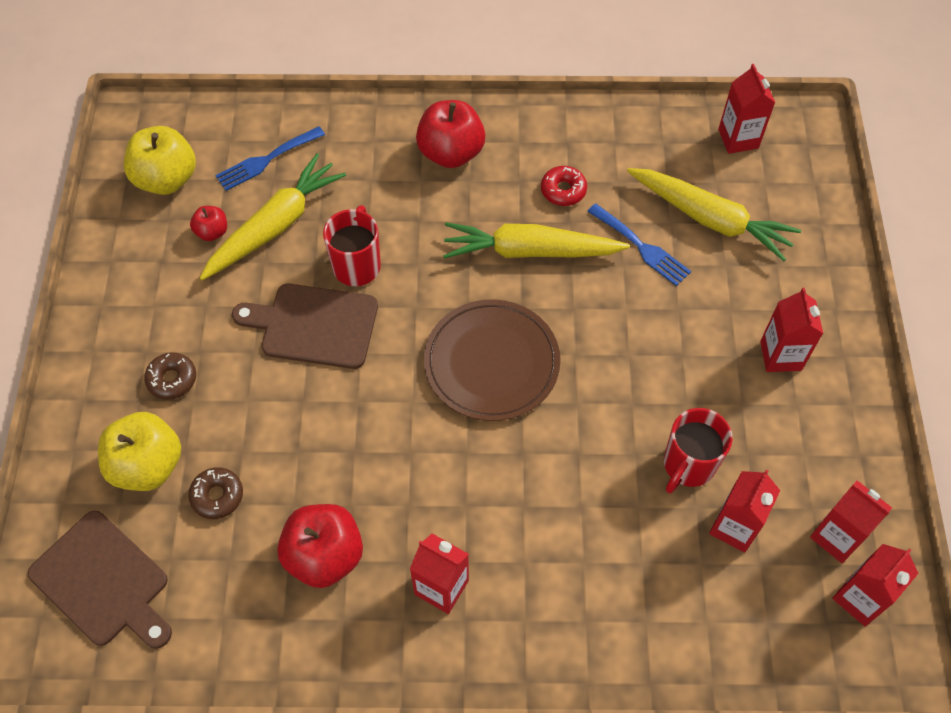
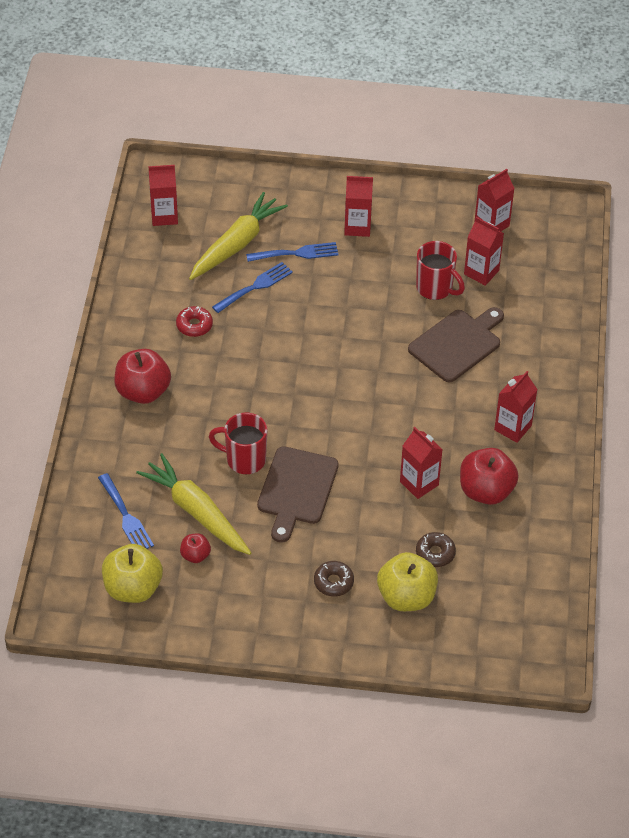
camera: 85 degrees left, 10 degrees down
(103, 582) = (497, 622): brown cutting board -> brown cutting board (457, 344)
(491, 362) = (343, 384): brown plate -> none
(530, 251) = (248, 352): yellow carrot -> none
(711, 287) = (297, 253): none -> blue fork
(860, 598) = (532, 222): red carton -> red carton (419, 483)

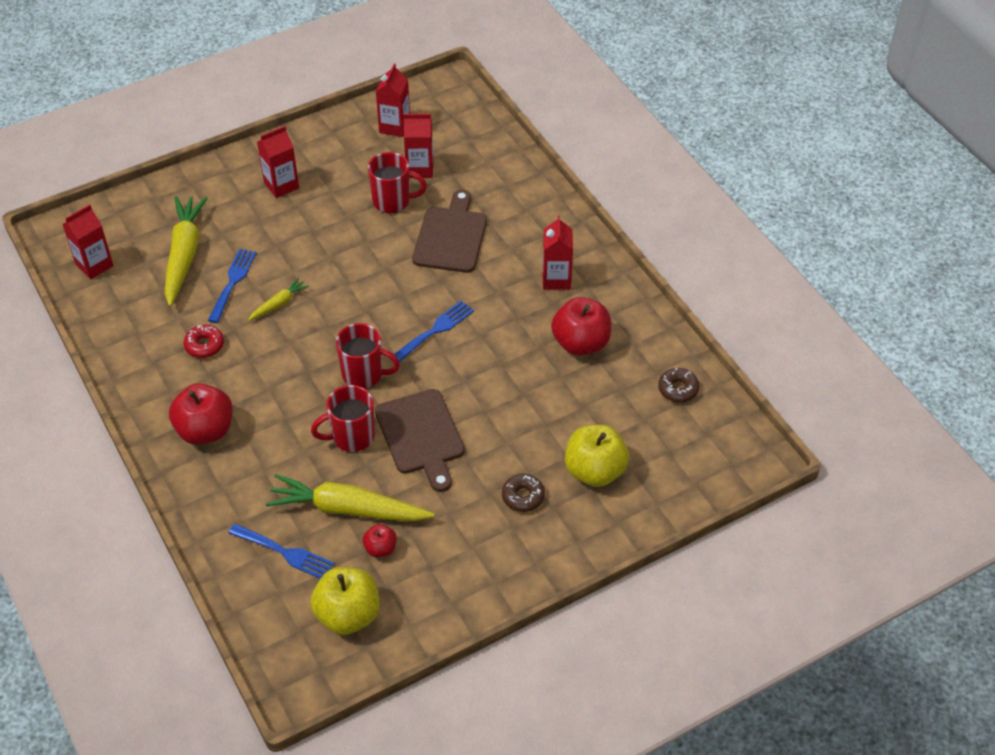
camera: 35 degrees left, 0 degrees up
(276, 324) = (279, 304): none -> yellow carrot
(294, 417) = (364, 374): none -> red mug
(297, 253) = (246, 234): blue fork -> blue fork (435, 330)
(419, 483) = (520, 369): red carton -> none
(435, 553) = (585, 419): brown donut -> brown donut (678, 389)

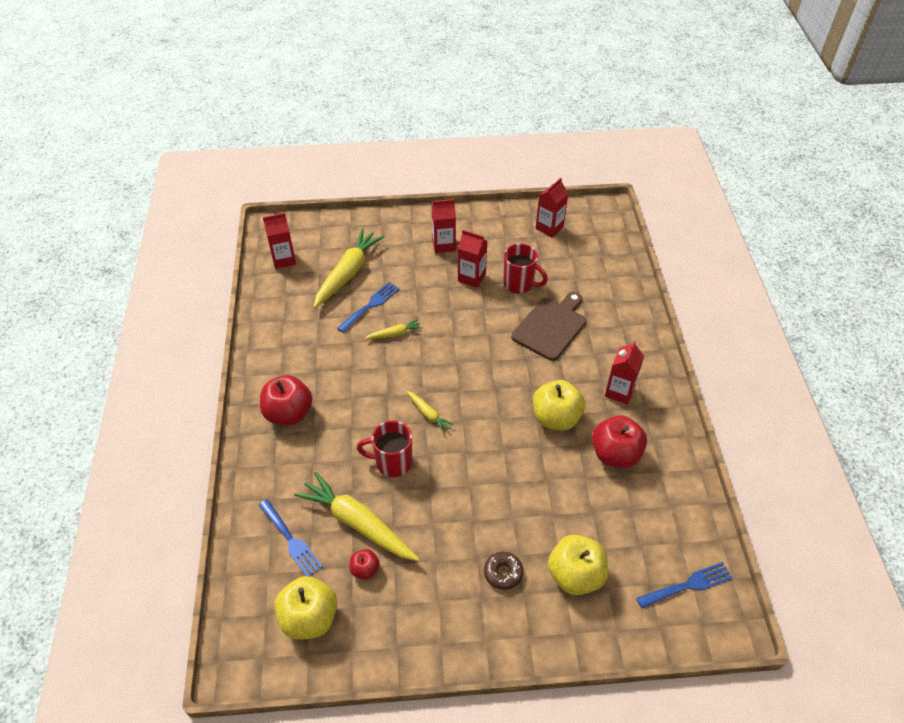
camera: 25 degrees right, 0 degrees up
(204, 345) = (324, 346): red donut -> none
(364, 374) = (428, 414): red mug -> yellow carrot
(420, 169) = (552, 265): red carton -> red carton (471, 277)
(421, 436) = (446, 483): brown cutting board -> none
(435, 330) = (501, 398): blue fork -> blue fork (688, 585)
(503, 329) = (556, 418): none -> yellow apple
(678, 389) = (682, 529): brown donut -> none

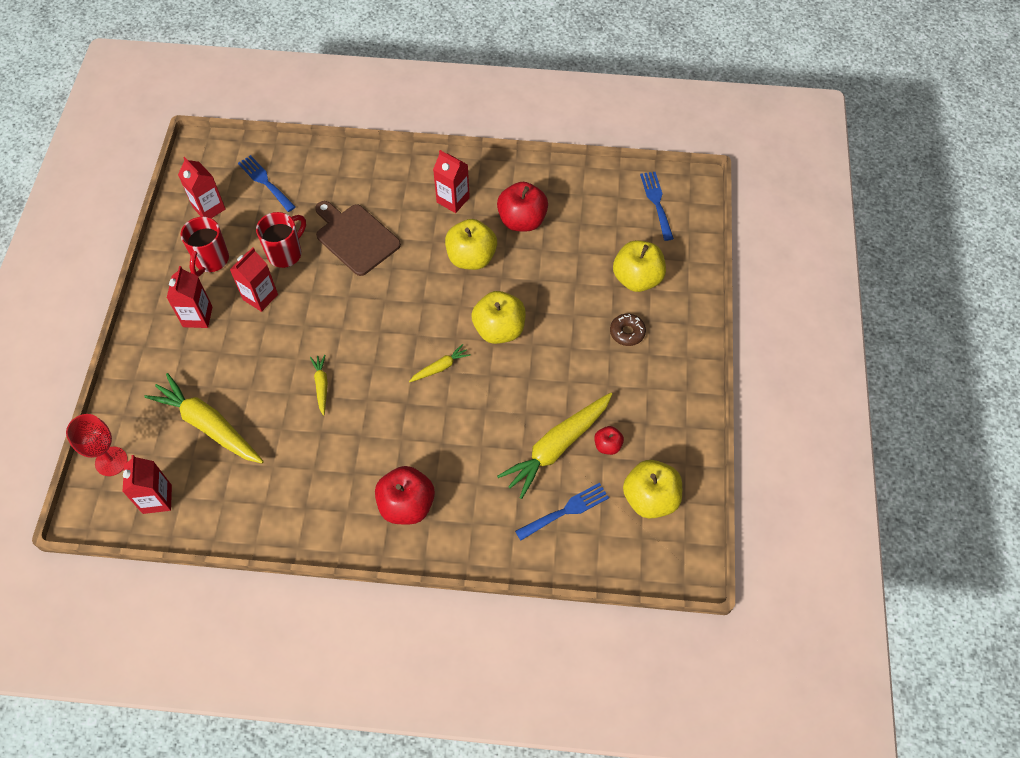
camera: 80 degrees left, 10 degrees up
(312, 228) = (111, 461): none -> red goblet
(370, 305) = (270, 406): blue fork -> blue fork (265, 182)
(392, 462) = (493, 408): red mug -> red mug (211, 260)
(479, 454) = (499, 329): none -> yellow apple

